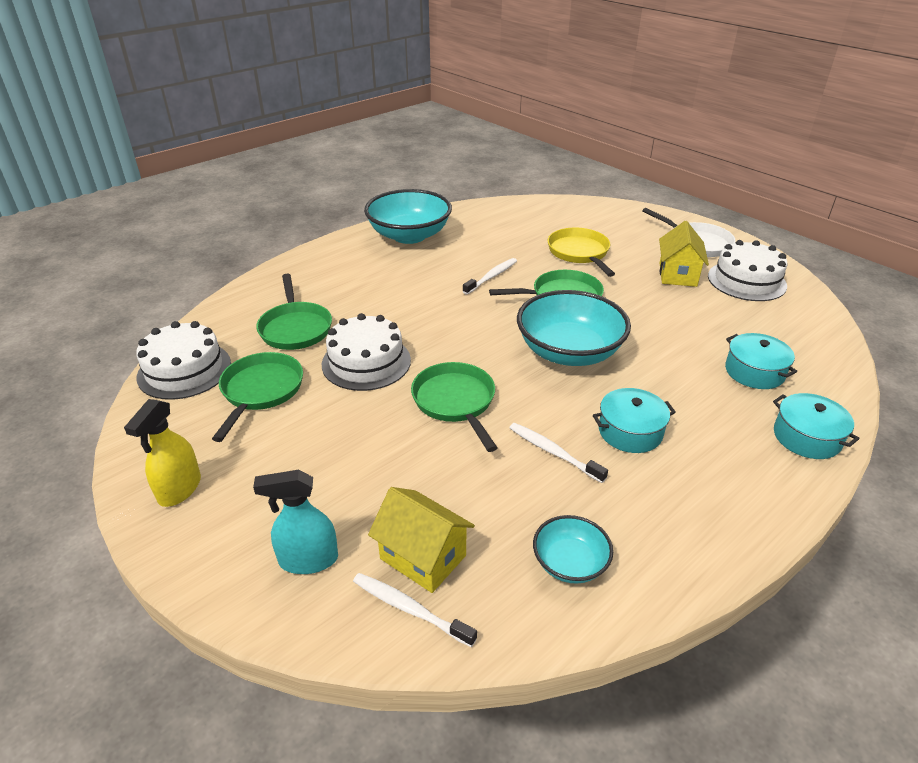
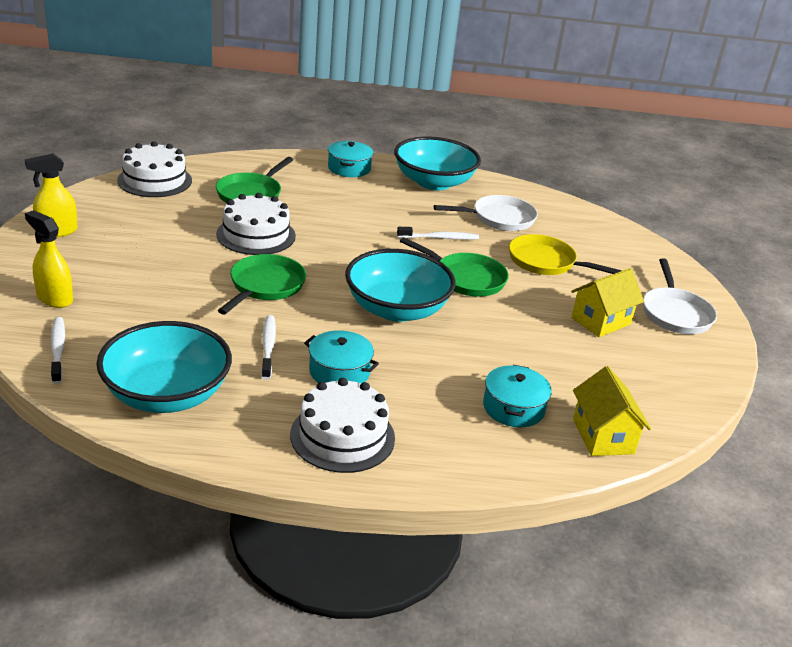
camera: 40 degrees right, 5 degrees down
(260, 391) = (172, 214): green pan -> none
(308, 560) = (54, 298): turquoise spray bottle -> yellow spray bottle
(423, 557) = (104, 336): yellow house -> yellow house (603, 436)
(498, 238) = (499, 218): none -> white pan
(570, 563) = (167, 394): turquoise bowl -> turquoise bowl, size x1.97
(579, 253) = (546, 262): yellow pan -> yellow pan turned 90 degrees counterclockwise
(746, 281) = (658, 361): white cake -> white cake (342, 436)
(806, 437) = (459, 462): turquoise pot -> turquoise pot (349, 168)

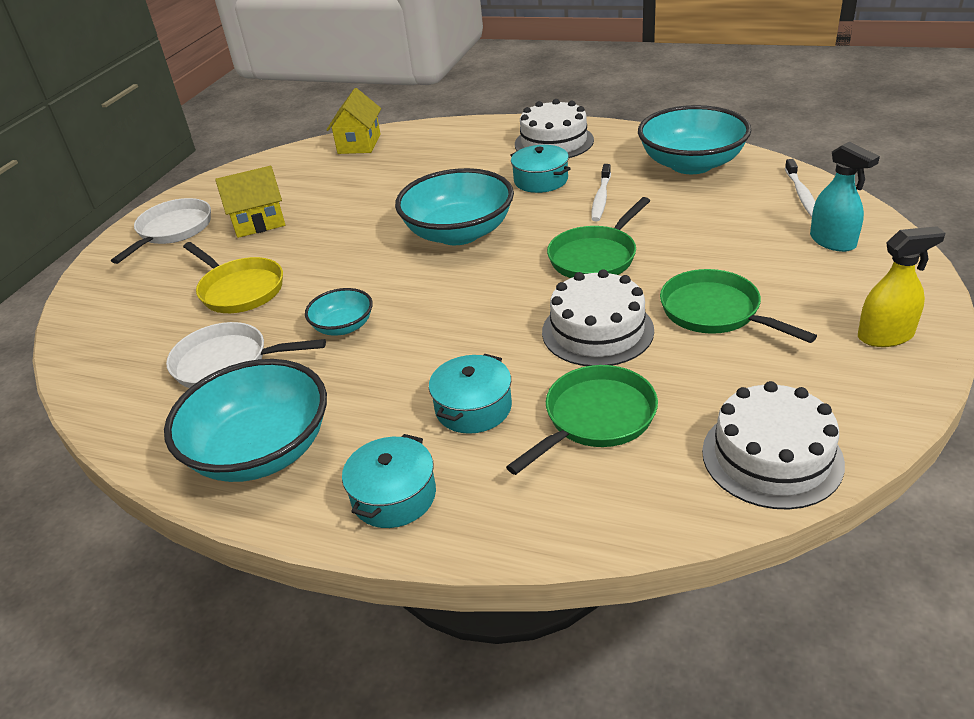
camera: 155 degrees left, 5 degrees up
(54, 298) = (833, 242): yellow spray bottle -> turquoise spray bottle
(439, 238) = (343, 326): white toothbrush -> turquoise bowl
(465, 278) = (357, 268): green pan -> green pan (715, 312)
(513, 408) = (410, 158): turquoise pot -> turquoise pot (473, 407)

